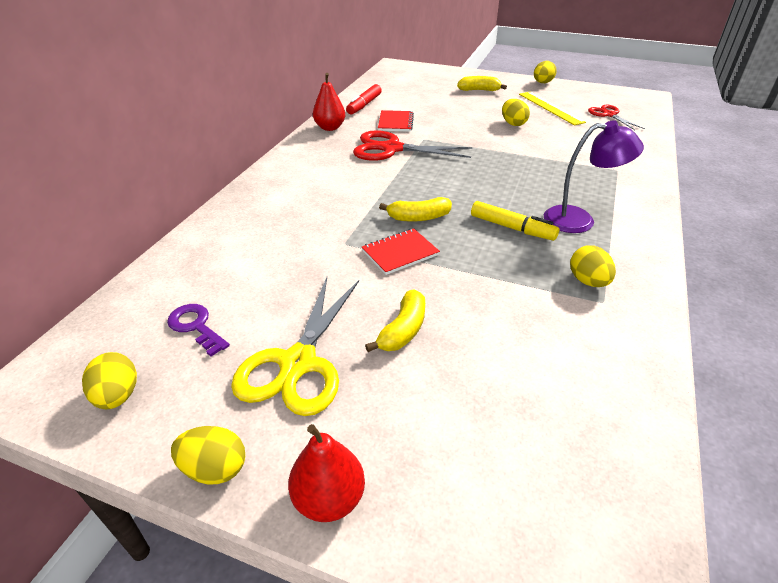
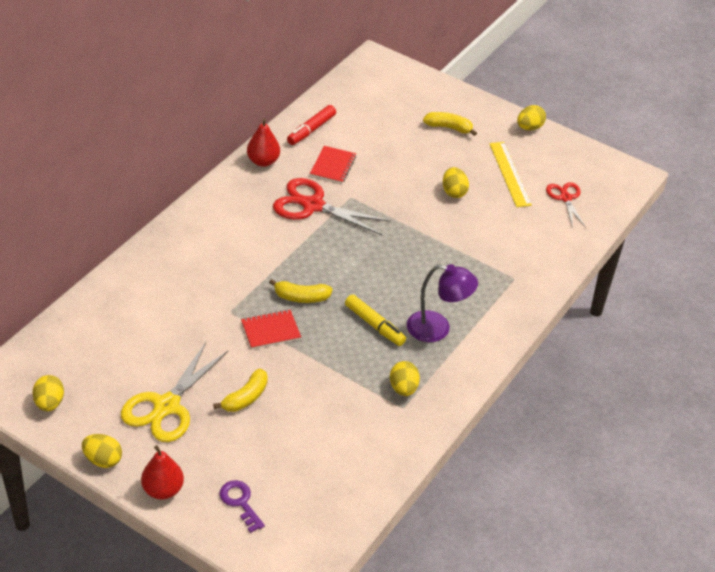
camera: 10 degrees right, 5 degrees up
(196, 326) = (103, 363): purple key -> purple key (240, 502)

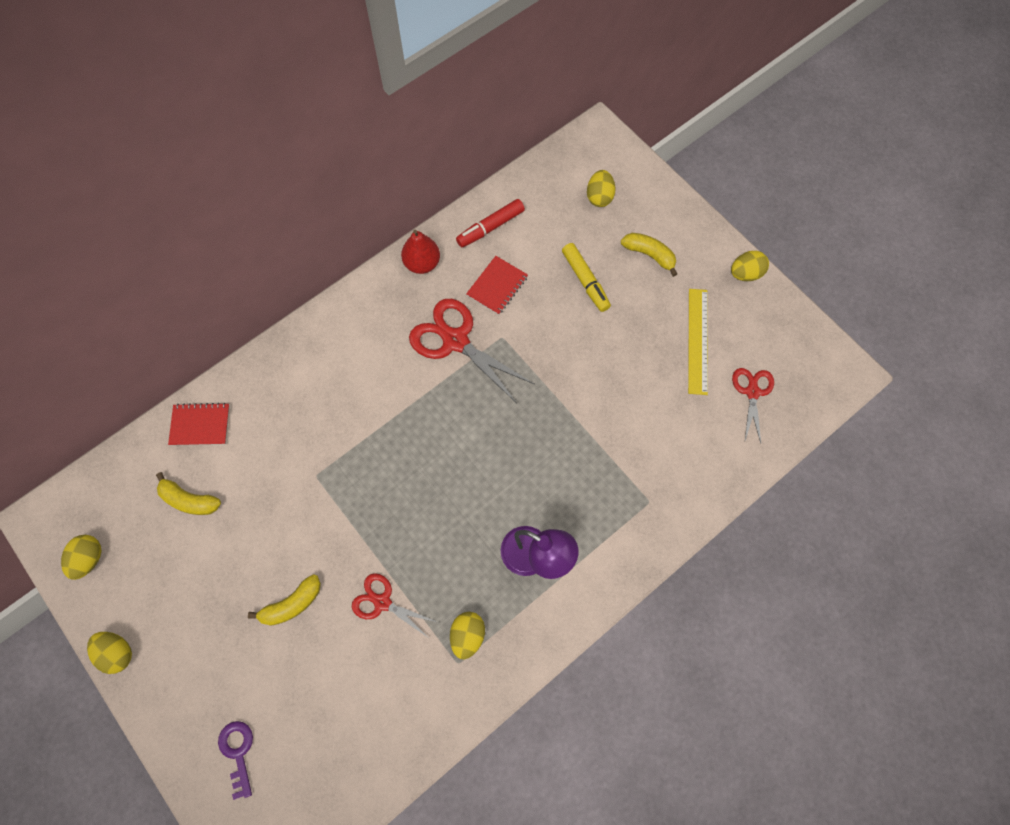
camera: 20 degrees right, 25 degrees up
(163, 490) = (164, 711): red pear -> none
(167, 406) = (206, 594): yellow scissors -> none
(270, 330) = (350, 514): red notebook -> red notebook (200, 425)
(301, 297) = (398, 473): yellow banana -> yellow banana (189, 500)
(323, 381) = (382, 602): none -> red scissors
(374, 325) = (466, 533): yellow marker -> yellow marker (585, 280)
(454, 192) = (622, 354): yellow egg -> yellow egg (599, 197)

